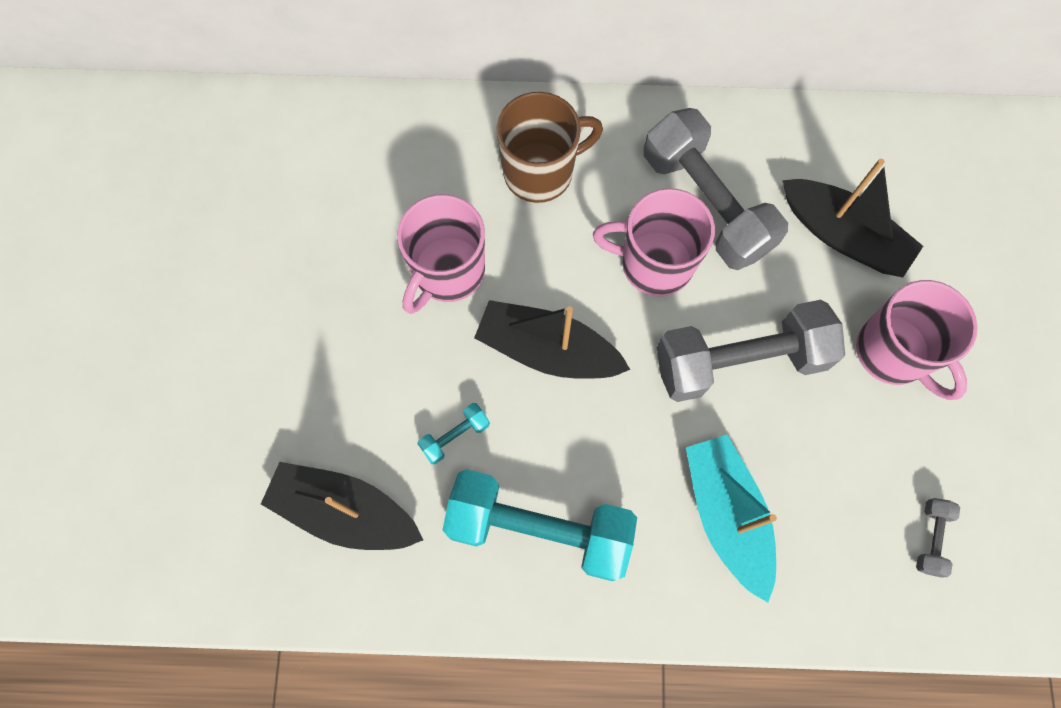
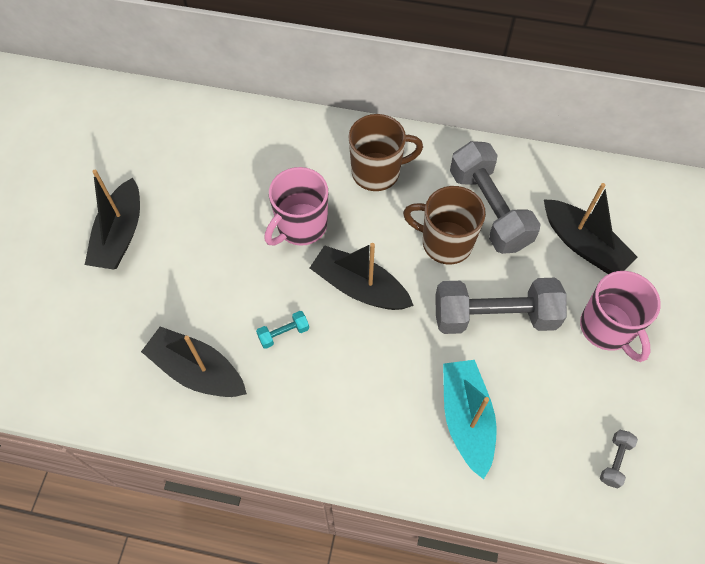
camera: 10 degrees right, 10 degrees down
(191, 327) = (120, 234): none -> black boat
(539, 529) = (330, 405): turquoise dumbbell -> none
(654, 264) = (445, 243): pink mug -> brown mug

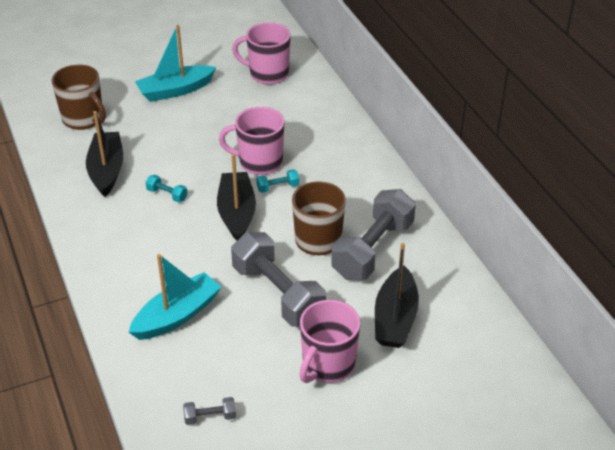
camera: 55 degrees right, 20 degrees down
(120, 234) = (175, 90): black boat -> turquoise boat
(170, 141) = (267, 74): none -> pink mug
(349, 232) = (278, 187): none -> turquoise dumbbell
(377, 172) = (344, 177): brown mug -> brown mug (84, 119)

